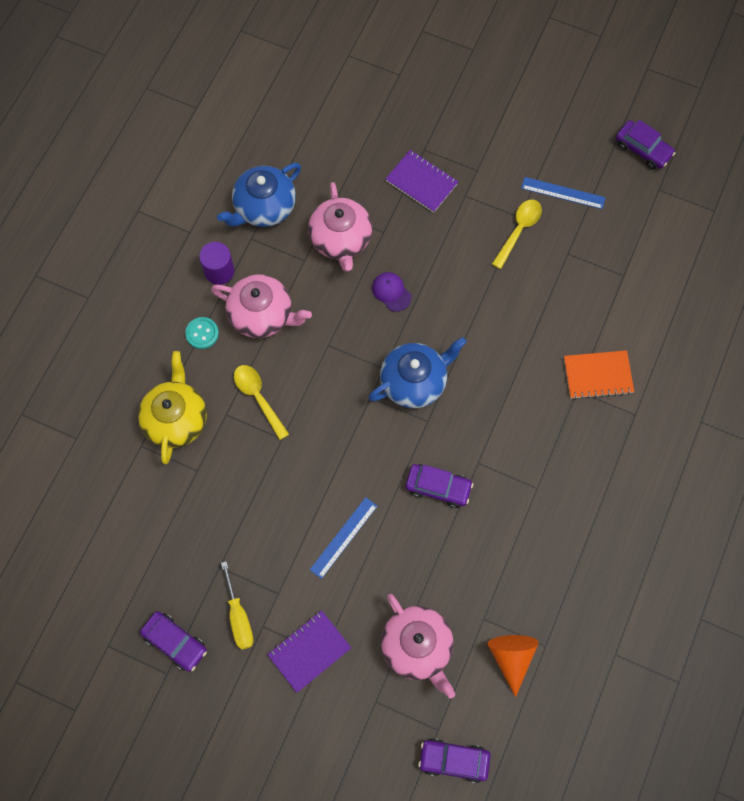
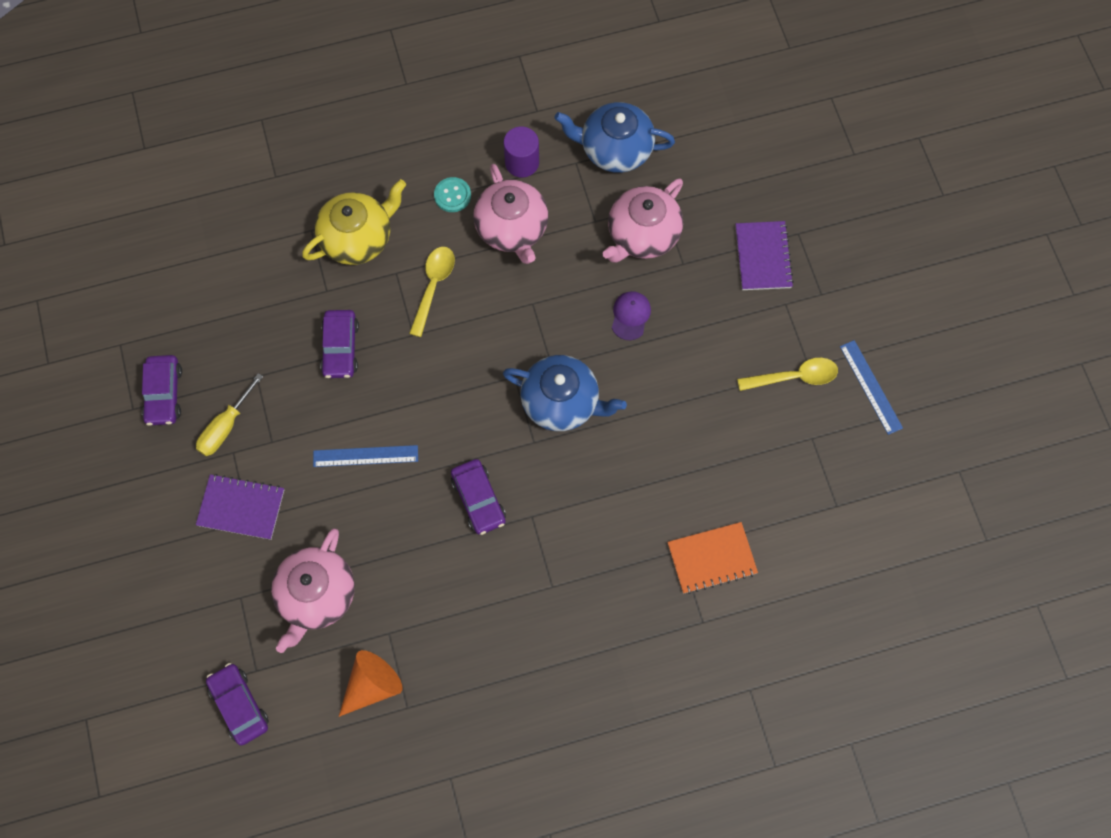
camera: 50 degrees right, 0 degrees up
(598, 375) = (711, 558): orange notebook -> orange notebook turned 60 degrees counterclockwise
(643, 149) = (988, 424): purple car -> purple car (340, 348)

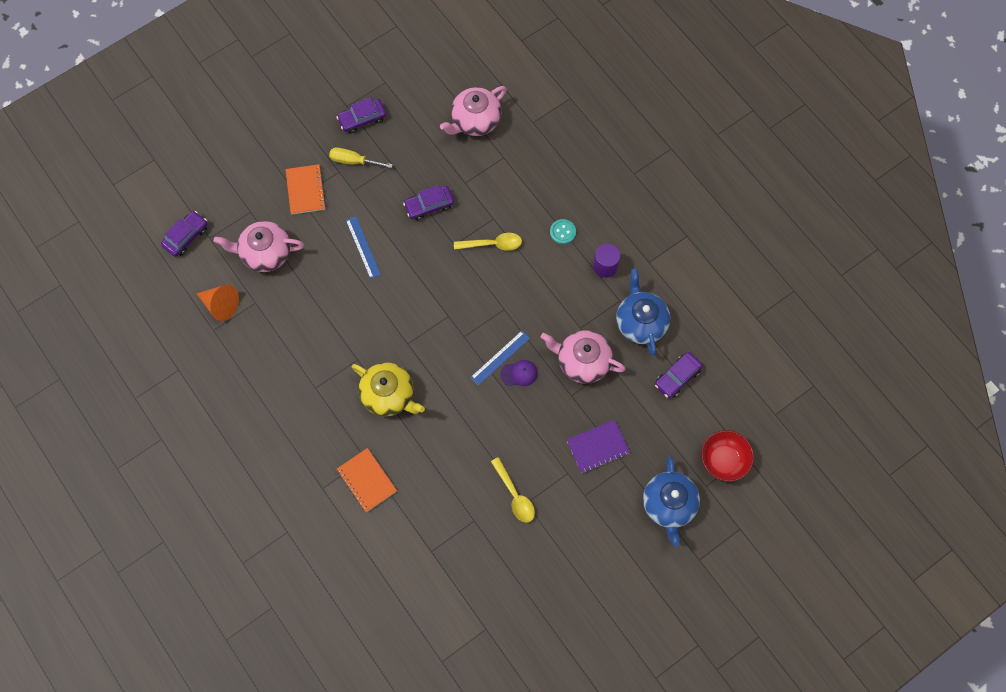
camera: 70 degrees right, 0 degrees up
(241, 508) = (305, 190): purple notebook -> orange notebook
(358, 238) = (509, 187): yellow teapot -> yellow teapot (389, 395)
(478, 500) = (357, 324): purple car -> purple car (677, 377)
(512, 229) = (553, 277): pink teapot -> pink teapot (475, 120)
(561, 402) = (441, 351): blue teapot -> blue teapot (668, 505)
(828, 123) = (723, 460): none -> red bowl
(870, 387) = (526, 549): blue ruler -> blue ruler (500, 357)

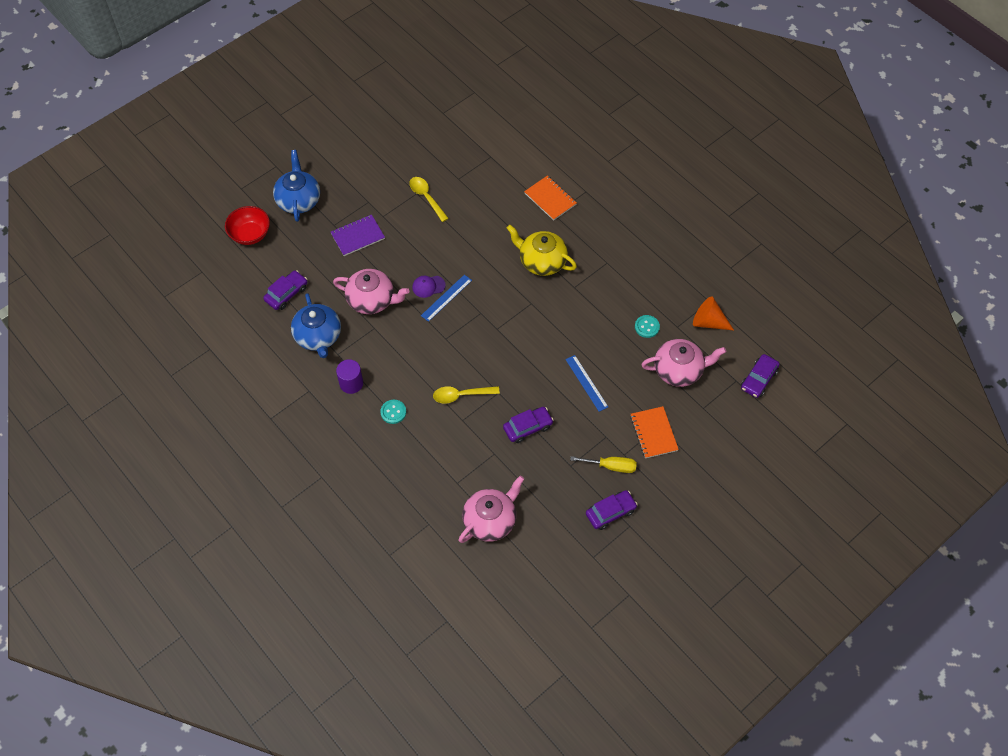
camera: 175 degrees right, 10 degrees down
(288, 304) = (647, 327): none -> turquoise button

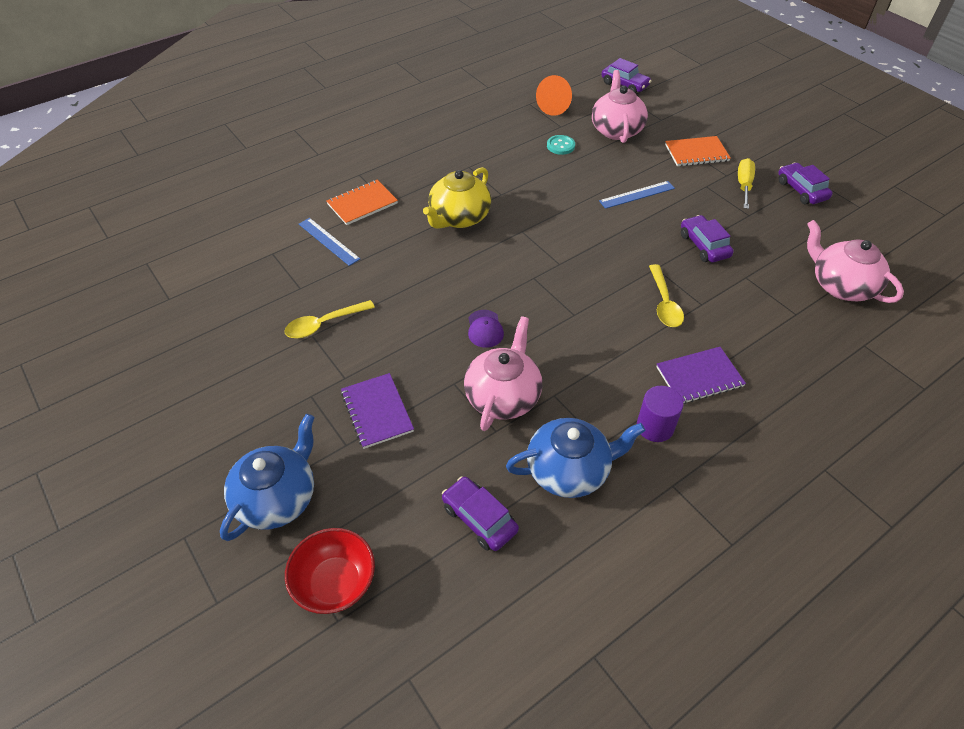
camera: 85 degrees left, 10 degrees down
(298, 200) = (277, 498): blue teapot -> blue teapot turned 120 degrees clockwise
(393, 412) = (699, 377): turquoise button -> purple notebook
(446, 298) = (506, 310): blue ruler -> blue ruler (329, 241)

